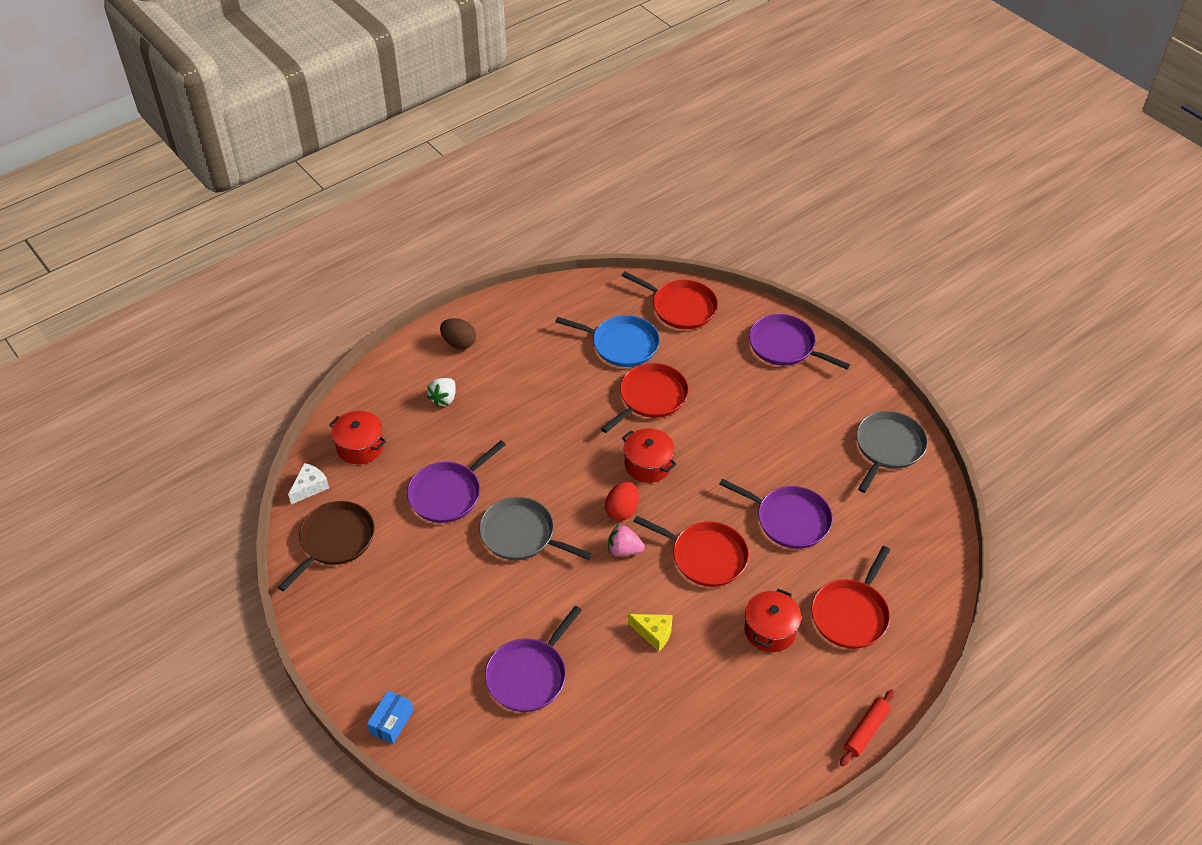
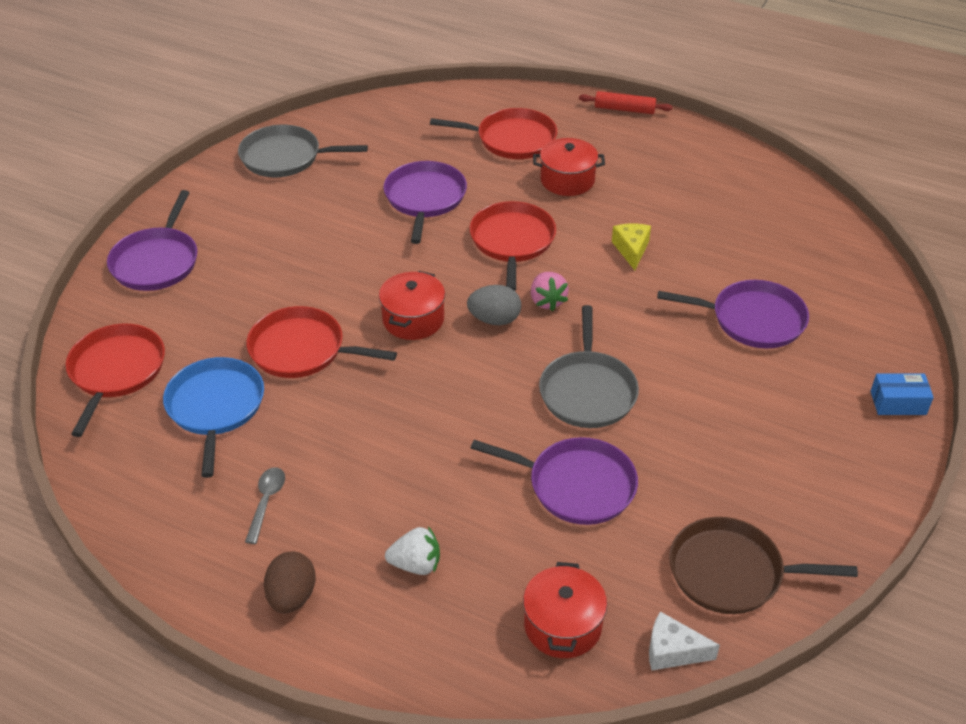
camera: 115 degrees left, 5 degrees down
(531, 349) = (266, 502): none -> grey spoon
(622, 510) = (494, 320): red egg -> grey egg

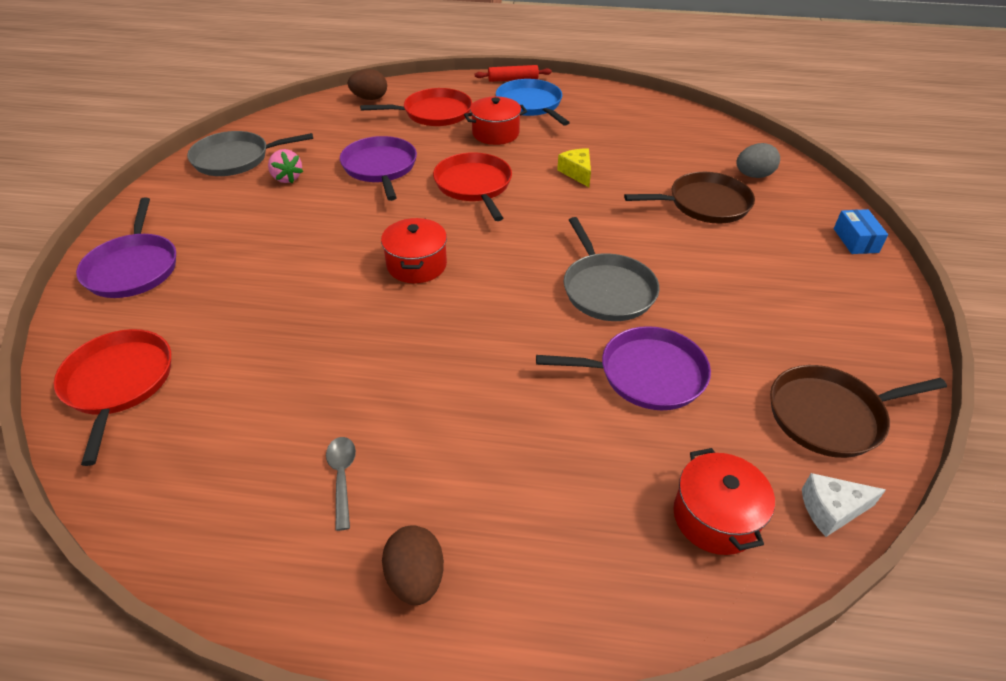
camera: 20 degrees left, 0 degrees up
(215, 407) = (246, 392): blue pan -> blue pan (530, 105)
(302, 350) = (318, 315): red pan -> none
(416, 564) = (534, 498): white strawberry -> none
(450, 106) = (370, 98): none -> brown egg
(494, 320) = (491, 249): grey egg -> grey egg (753, 175)
(547, 301) = (530, 225): pink strawberry -> pink strawberry (287, 178)
(752, 319) = (704, 204): purple pan -> brown pan
(898, 403) = (855, 240): blue box -> blue box turned 75 degrees counterclockwise

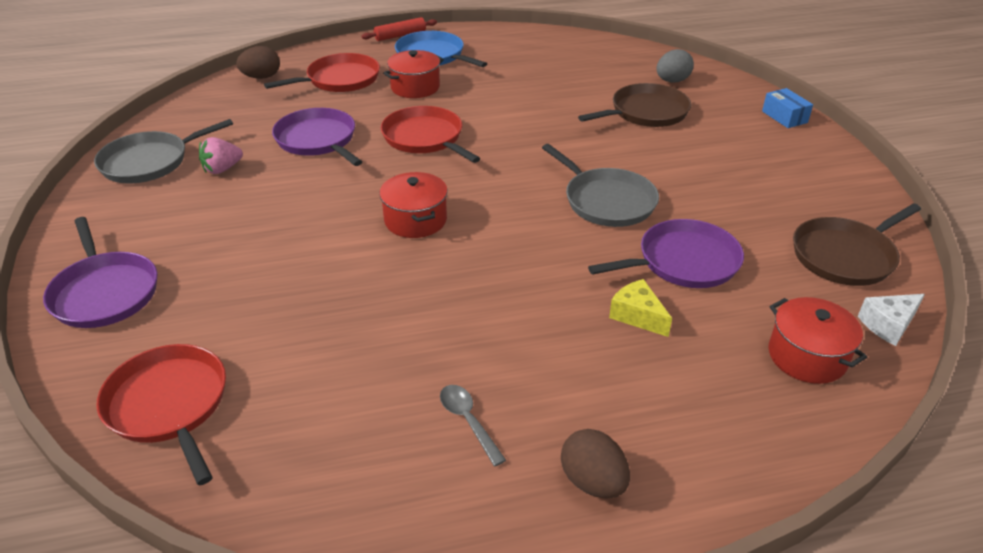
camera: 20 degrees left, 5 degrees down
(287, 178) = (222, 169): pink strawberry -> pink strawberry turned 105 degrees clockwise
(577, 173) = (516, 108): yellow cheese -> yellow cheese (637, 316)

